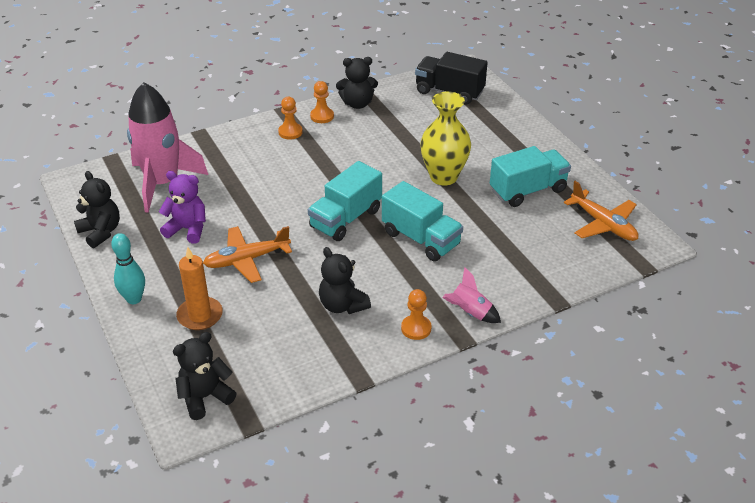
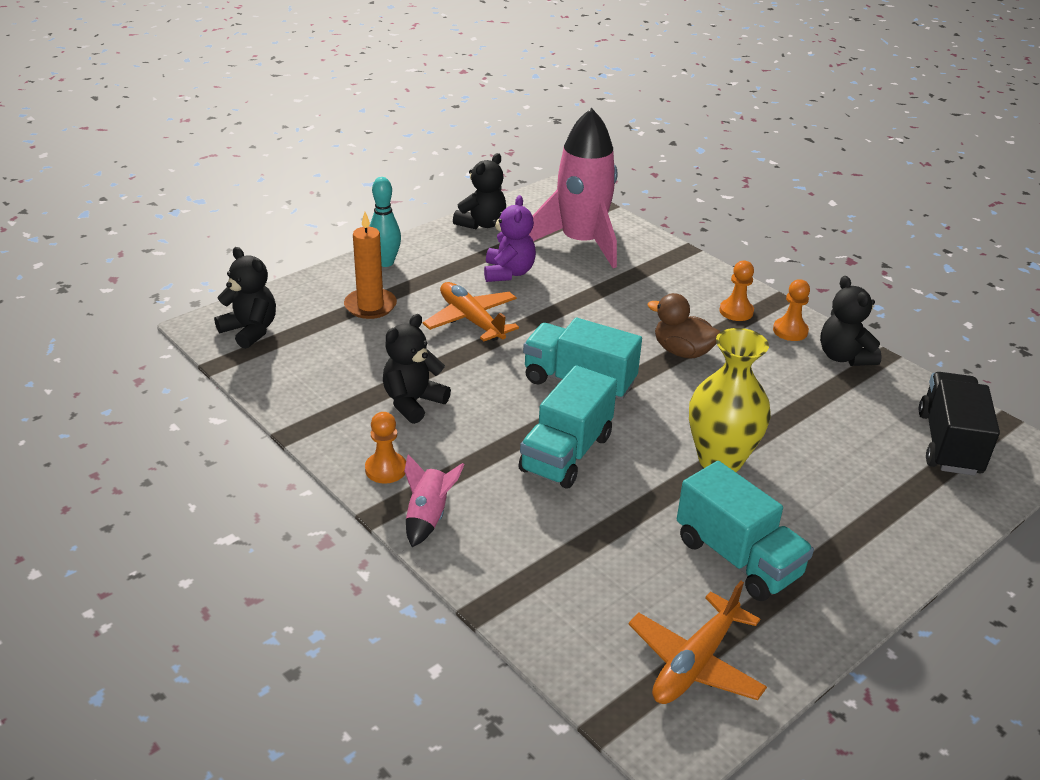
camera: 75 degrees right, 5 degrees down
(327, 166) = (682, 352): none -> brown duck

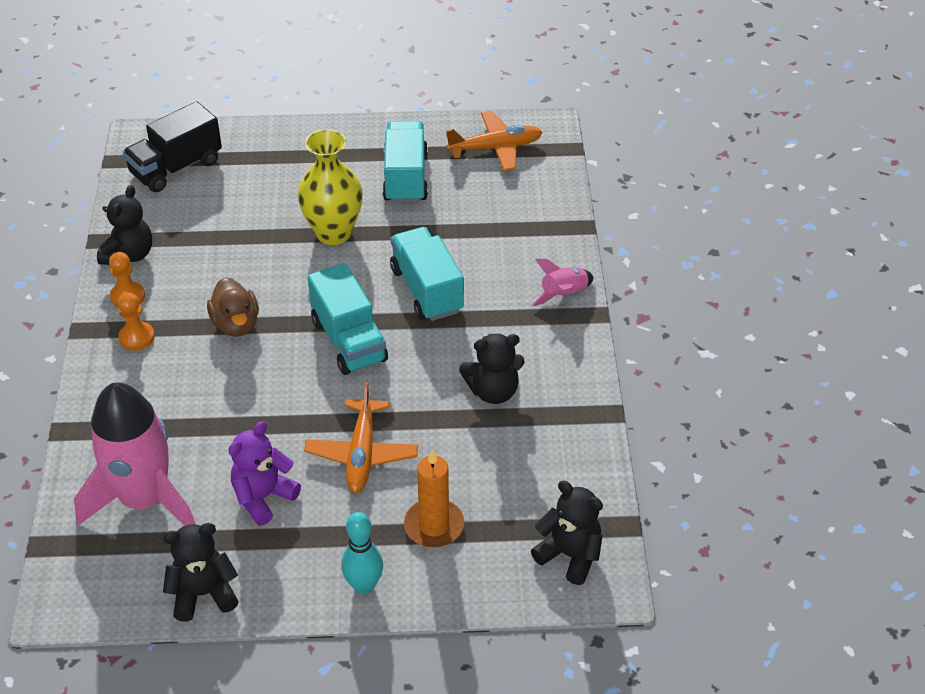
camera: 140 degrees left, 10 degrees up
(250, 331) = (570, 555): black teddy bear -> black teddy bear turned 135 degrees clockwise
(385, 469) = (563, 344): orange pawn -> none
(566, 453) = (427, 290): turquoise truck -> turquoise truck turned 90 degrees counterclockwise

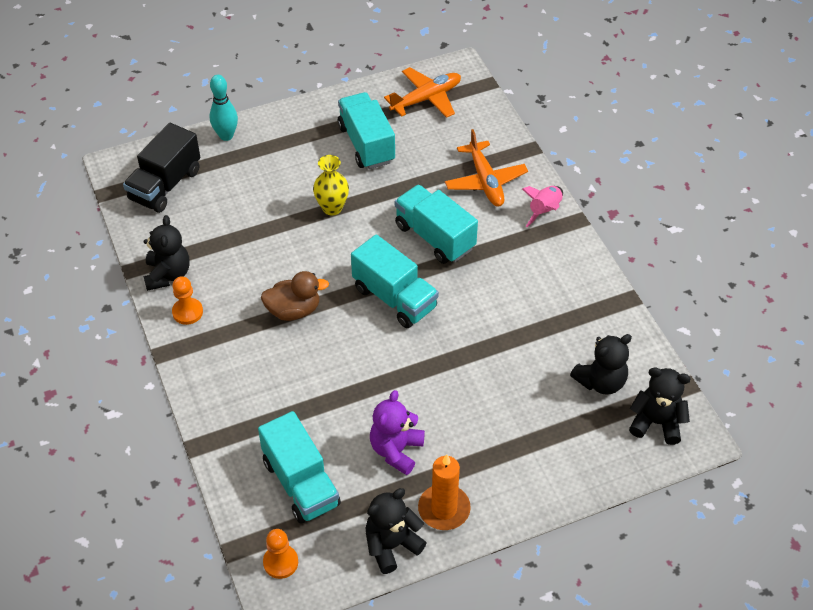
camera: 20 degrees left, 5 degrees up
(137, 337) = (215, 346): orange pawn -> orange pawn (280, 562)
(145, 500) = (301, 483): pink rocket -> turquoise truck
(236, 324) = (294, 310): brown duck -> brown duck turned 60 degrees counterclockwise
(333, 233) = (332, 208): yellow vase -> yellow vase, size x0.64
(362, 454) = (456, 390): orange plane -> orange plane (485, 181)
(364, 586) = (514, 497): turquoise bowling pin -> turquoise bowling pin (226, 136)
(434, 526) = (542, 431): orange candle -> orange candle (444, 509)
(493, 391) = (531, 307): black teddy bear -> black teddy bear (601, 381)

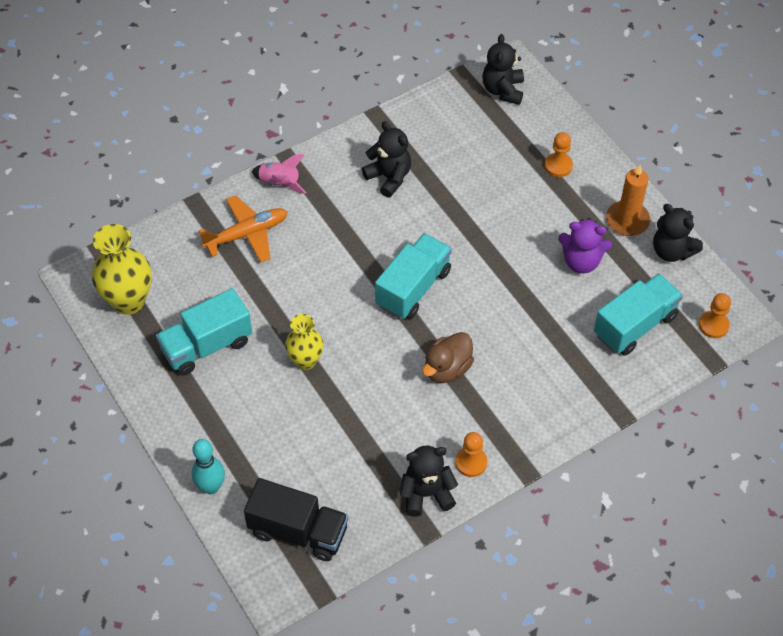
camera: 100 degrees left, 5 degrees up
(294, 310) = (447, 369): brown duck -> brown duck turned 120 degrees counterclockwise
(426, 98) = (128, 301): orange plane -> yellow vase
(435, 237) = (329, 266): turquoise truck -> none
(534, 456) = (558, 166): none -> orange pawn
(601, 381) = (471, 128): black teddy bear -> black teddy bear (389, 177)

